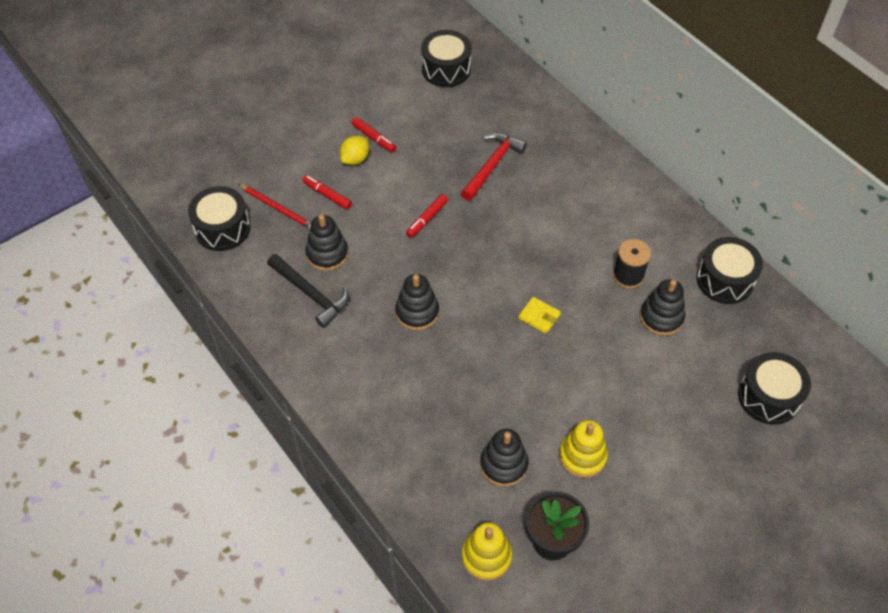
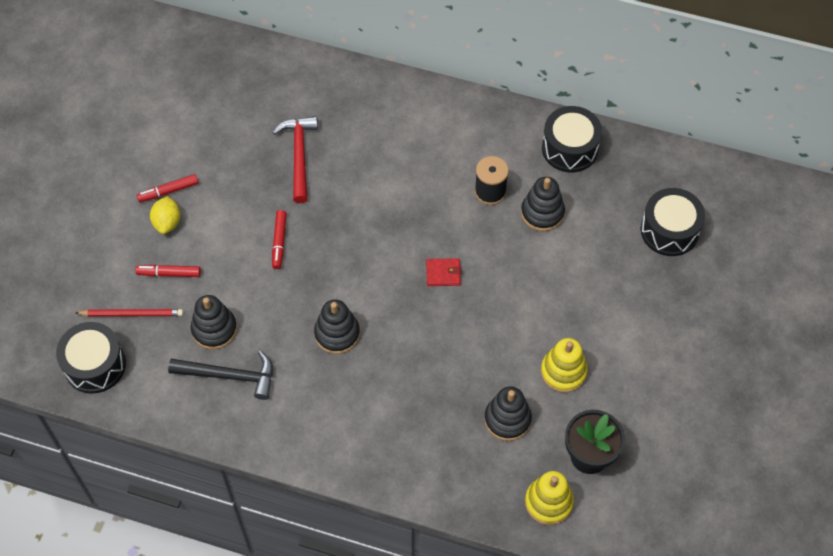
camera: 35 degrees left, 5 degrees up
(374, 138) = (168, 191): red marker -> red marker turned 150 degrees clockwise
(446, 69) = (183, 82): black drum -> none
(539, 316) = (443, 273): yellow wallet -> red wallet

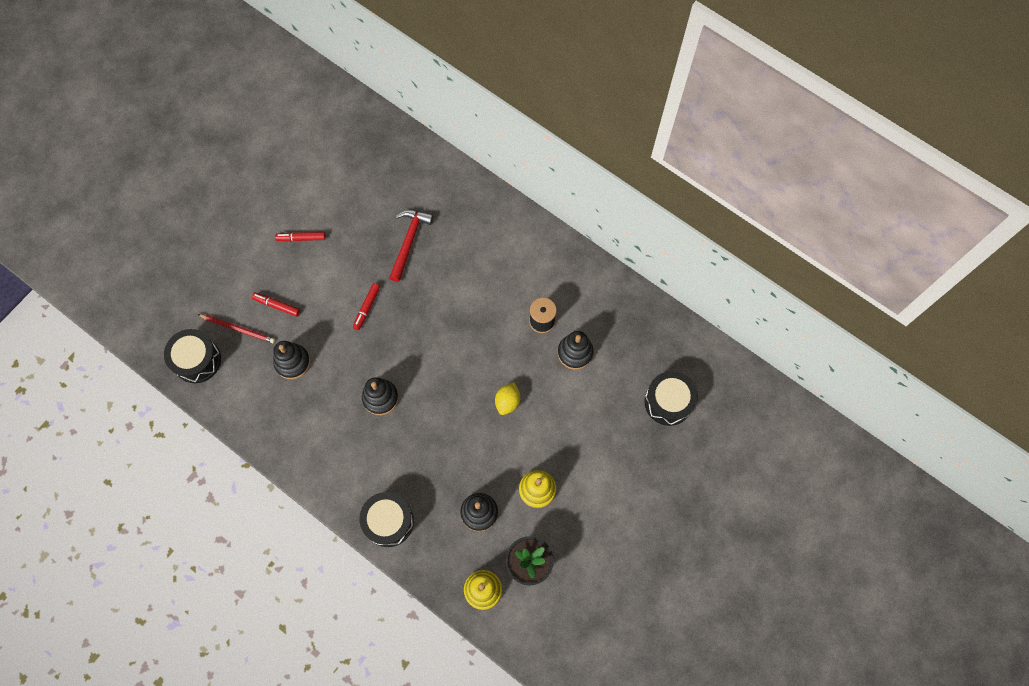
camera: 20 degrees right, 10 degrees up
(167, 222) = (291, 263): yellow lemon -> yellow lemon (507, 402)
(230, 376) = (289, 404): black hammer -> none
(443, 273) = (479, 377): red wallet -> none
(570, 148) = (619, 305): black drum -> black drum (388, 521)

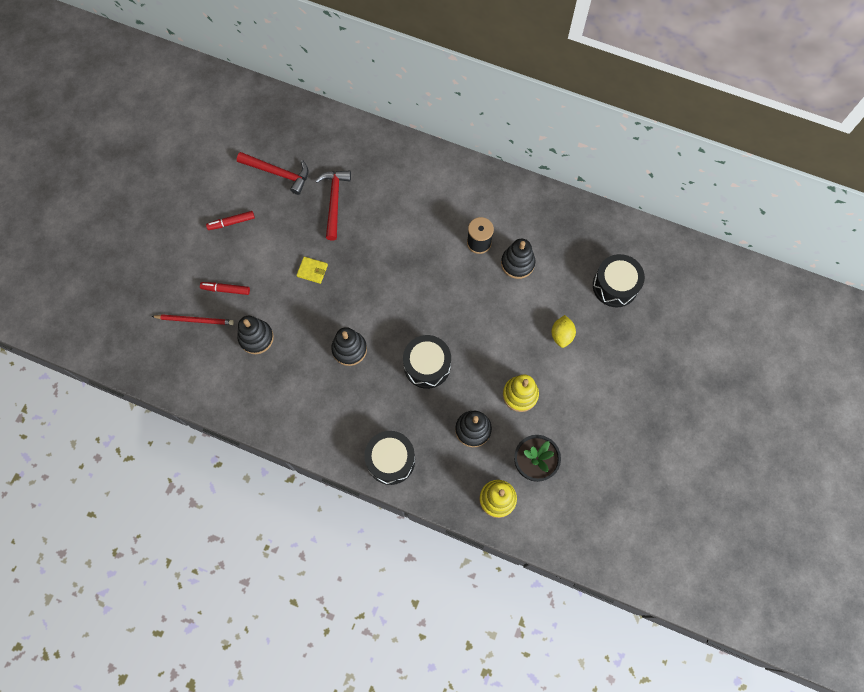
camera: 15 degrees left, 0 degrees up
(197, 360) = (163, 359): black drum -> black drum (427, 366)
(361, 199) = (278, 173): none -> red hammer
(367, 308) = (312, 271): red marker -> yellow wallet
(507, 402) = (469, 322): yellow lemon -> yellow lemon (561, 335)

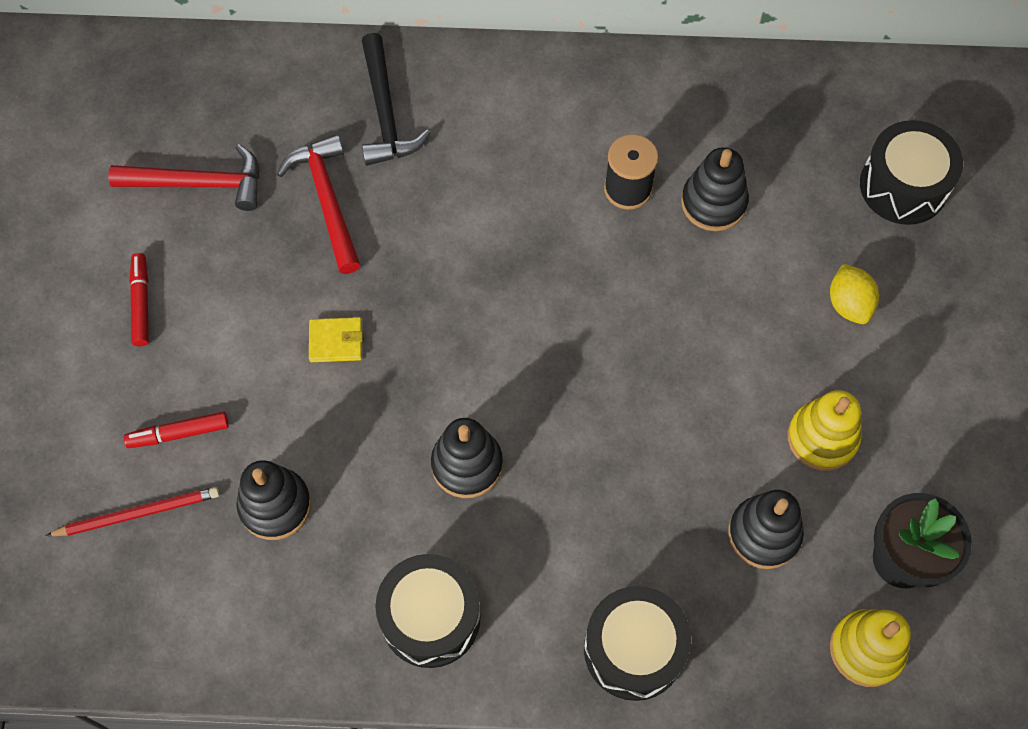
camera: 20 degrees left, 5 degrees down
(231, 222) = (141, 303): red marker -> red marker turned 120 degrees clockwise
(378, 166) = (385, 113): none -> black hammer
(427, 366) = (627, 444): black drum -> black drum (430, 617)

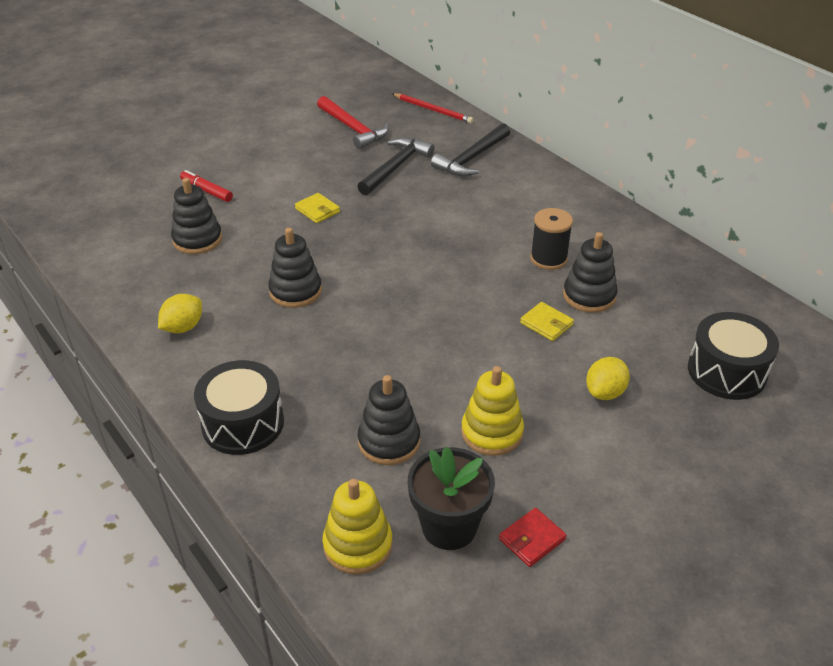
camera: 50 degrees right, 25 degrees down
(138, 513) = (148, 201): red pencil -> red pencil (433, 110)
(141, 303) = (267, 146): red marker -> none
(327, 200) = (396, 167): red hammer -> black hammer
(430, 617) = (183, 327): black drum -> yellow lemon
(721, 273) = (546, 324): none -> yellow wallet
(964, 504) = (532, 539): none -> red wallet

